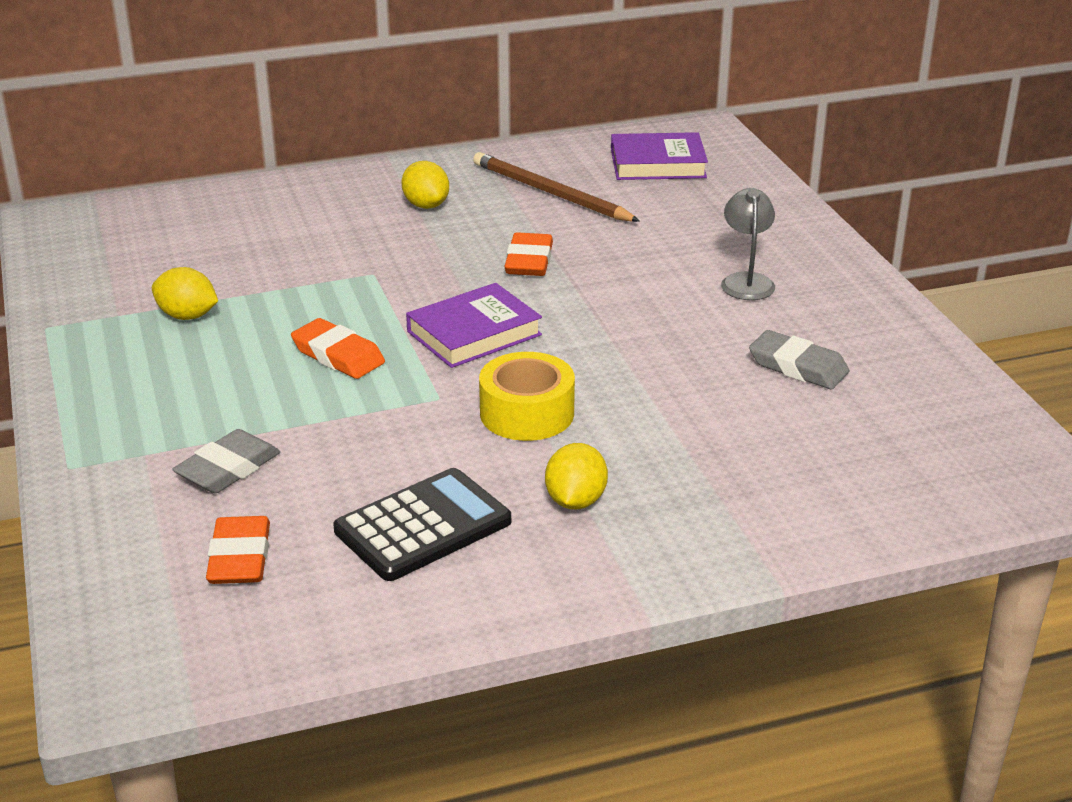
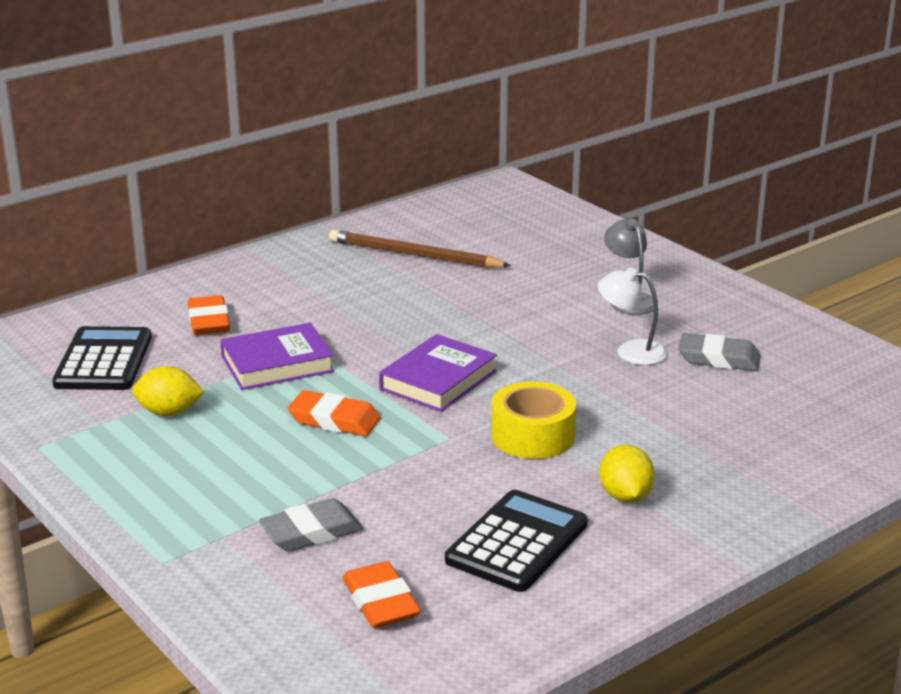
camera: 20 degrees left, 5 degrees down
(166, 252) = (103, 361): none -> black calculator
(228, 468) = (311, 532): grey eraser -> grey eraser turned 45 degrees clockwise
(426, 205) = (313, 282): yellow lemon -> none
(529, 261) = (439, 313): orange eraser -> orange eraser (209, 321)
(658, 164) = (486, 217): purple book -> purple book (277, 364)
(704, 340) = (630, 351): none -> white lamp

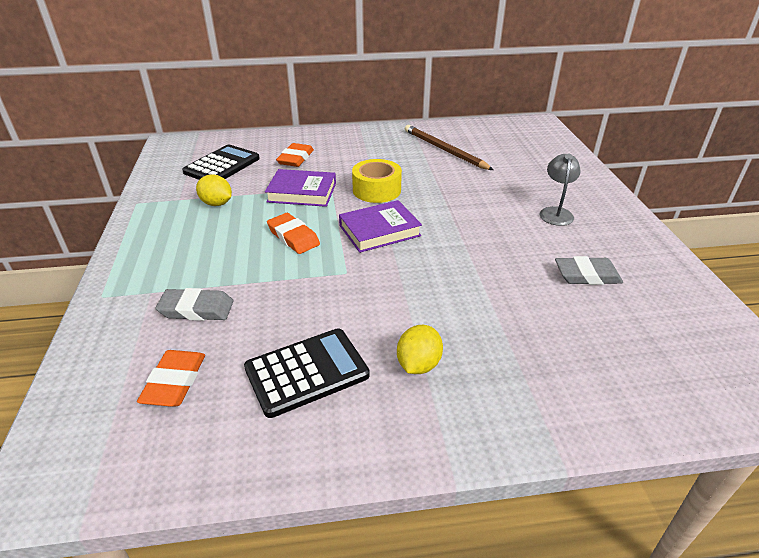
camera: 30 degrees right, 10 degrees up
(532, 436) = (399, 290): yellow tape -> yellow tape (376, 190)
(630, 351) = (525, 249): white lamp -> none
(718, 358) = (587, 275): grey eraser -> grey eraser turned 45 degrees counterclockwise

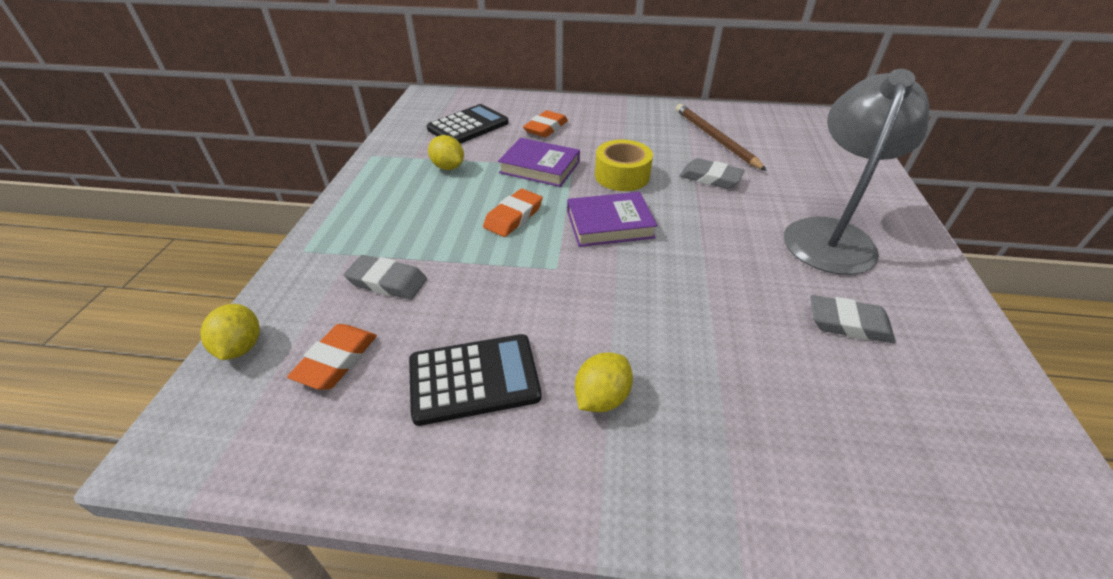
camera: 15 degrees right, 5 degrees up
(74, 389) = (241, 347): none -> yellow lemon
(293, 237) = (513, 217): orange eraser -> orange eraser turned 60 degrees clockwise
(450, 182) = (710, 178): none -> grey eraser
(555, 212) = (830, 234): grey lamp -> grey lamp, size x2.10

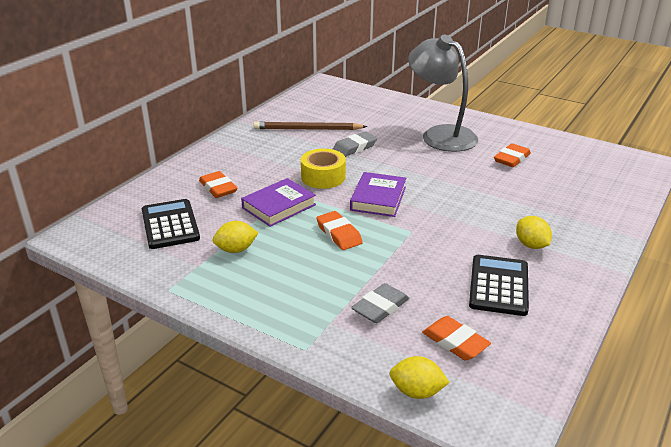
camera: 65 degrees left, 10 degrees down
(848, 324) = (511, 159): grey eraser -> orange eraser

